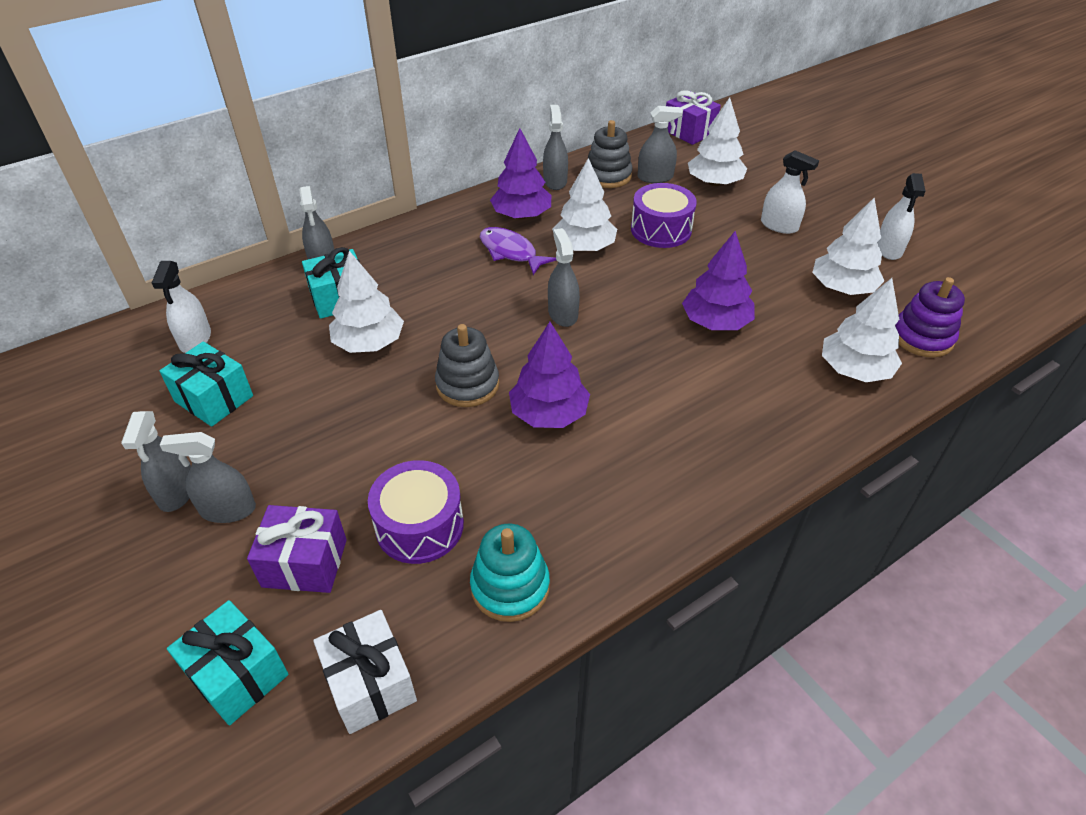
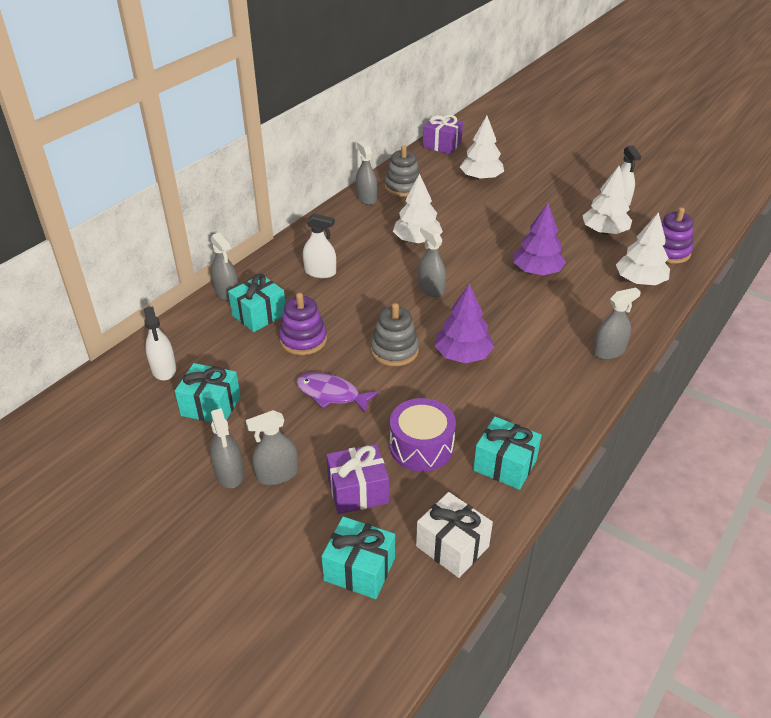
camera: 20 degrees left, 5 degrees down
(369, 343) = (303, 340): white tree -> purple stacking toy
(510, 252) = (366, 255): purple fish -> purple fish (331, 394)
(510, 586) = (505, 465): turquoise stacking toy -> turquoise gift
(521, 215) = (357, 227): purple tree -> none
(655, 177) = (437, 182): grey spray bottle -> grey spray bottle (608, 351)
(661, 230) = (463, 218): purple drum -> none
(779, 225) = (541, 199): white spray bottle -> white spray bottle (320, 272)

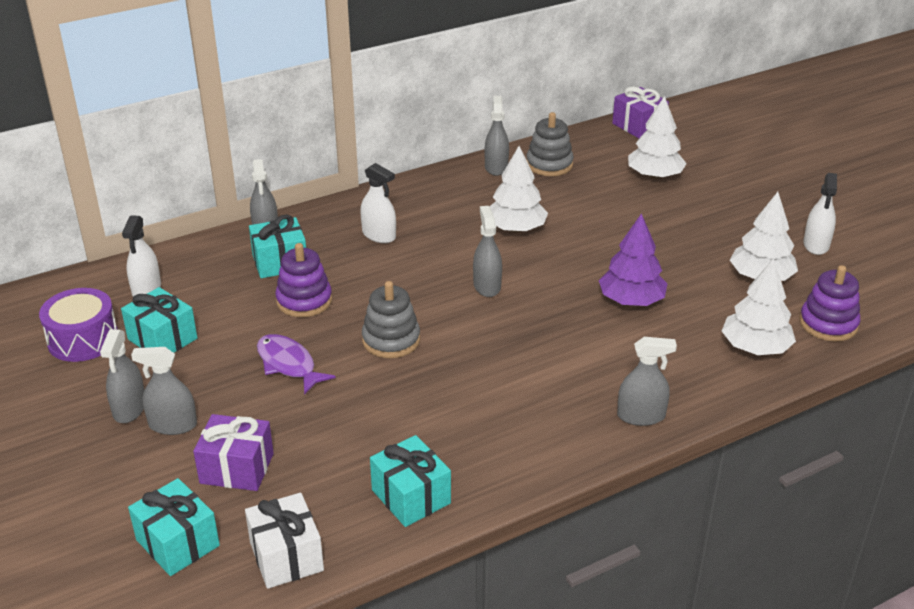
camera: 25 degrees right, 5 degrees down
(421, 446) = (337, 447): purple drum -> purple drum (83, 339)
(463, 355) = (462, 367): purple tree -> none

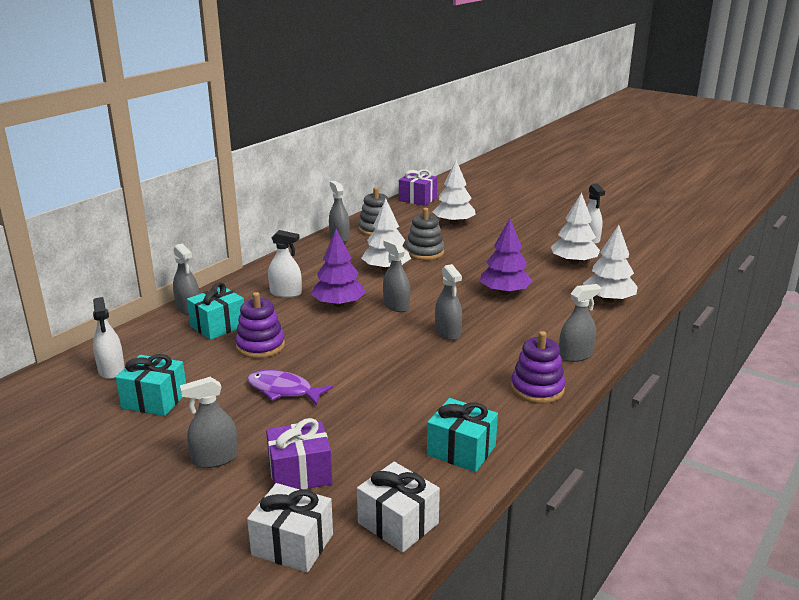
camera: 25 degrees left, 10 degrees down
(83, 339) = (76, 419): purple drum -> none
(129, 408) = (163, 458): grey spray bottle -> grey spray bottle (447, 332)
(178, 543) = (292, 544): turquoise gift -> white gift
(391, 340) = (353, 354): grey stacking toy -> grey stacking toy (425, 252)
(424, 266) = (339, 304): none -> purple tree
(828, 324) = (638, 277): purple stacking toy -> purple stacking toy (537, 389)

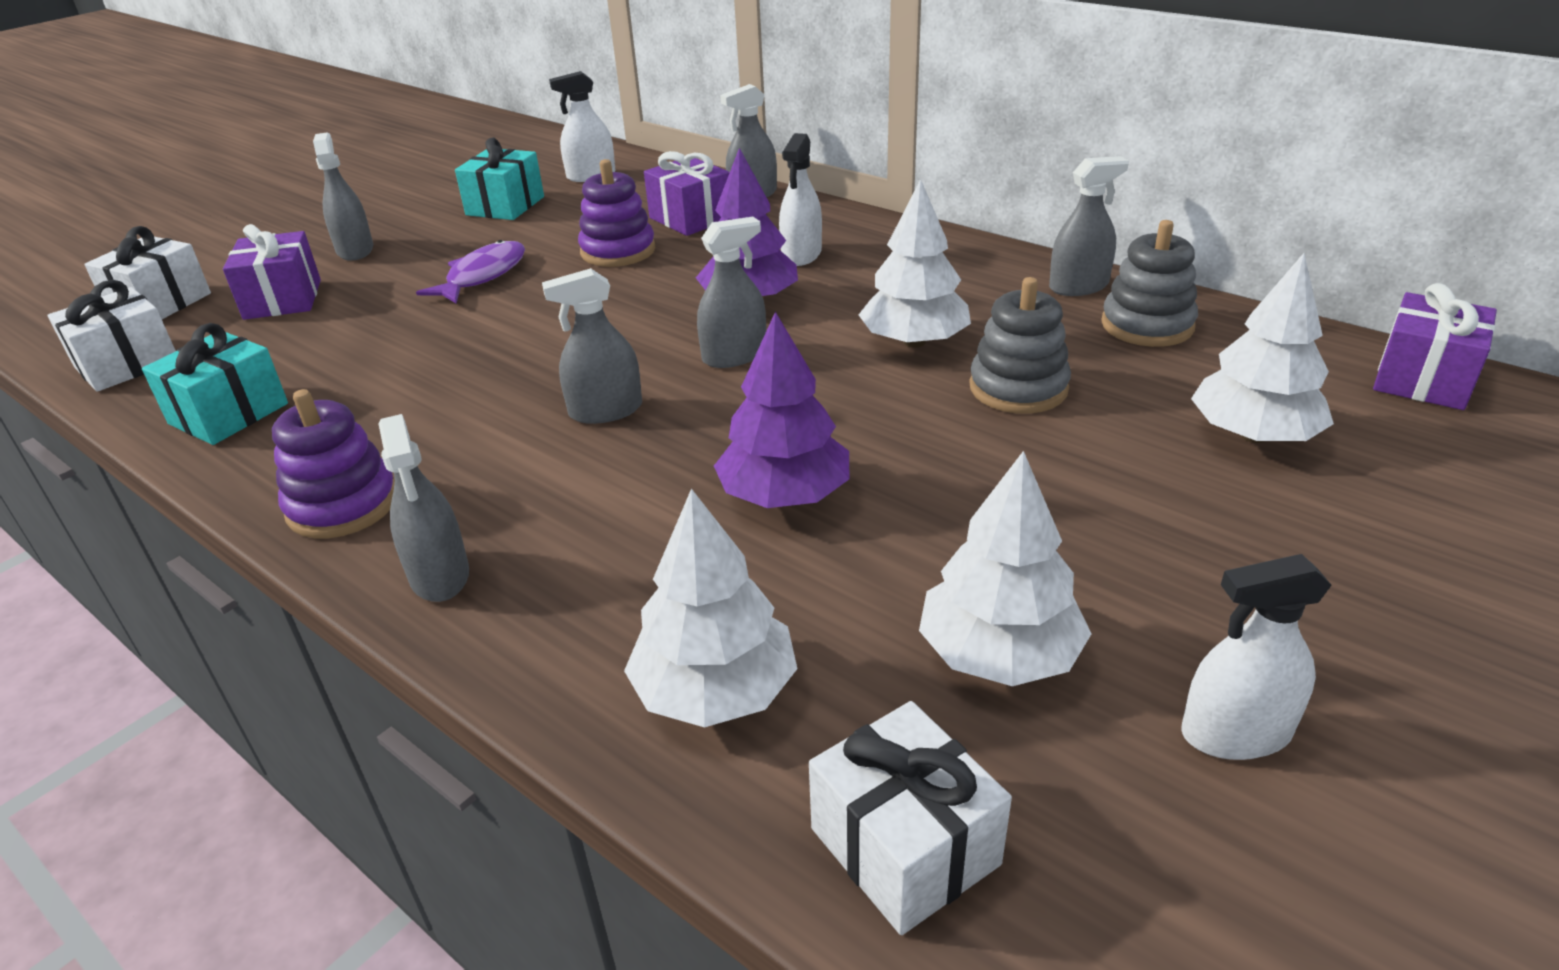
camera: 95 degrees right, 10 degrees up
(218, 326) = (691, 218): turquoise gift -> purple gift
(647, 275) = (904, 846): none -> white gift

